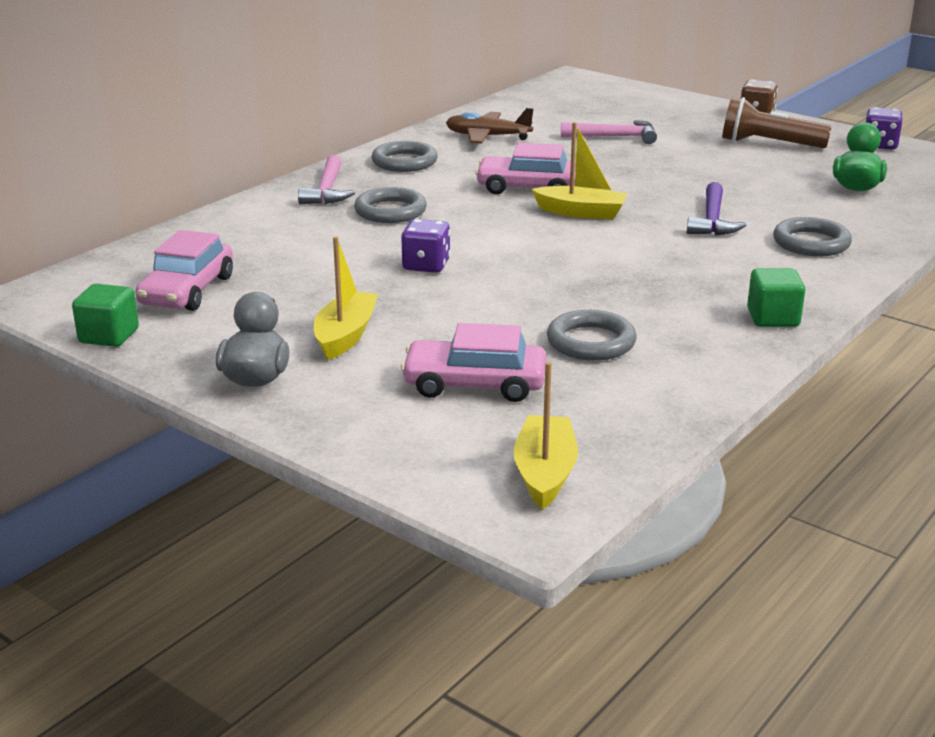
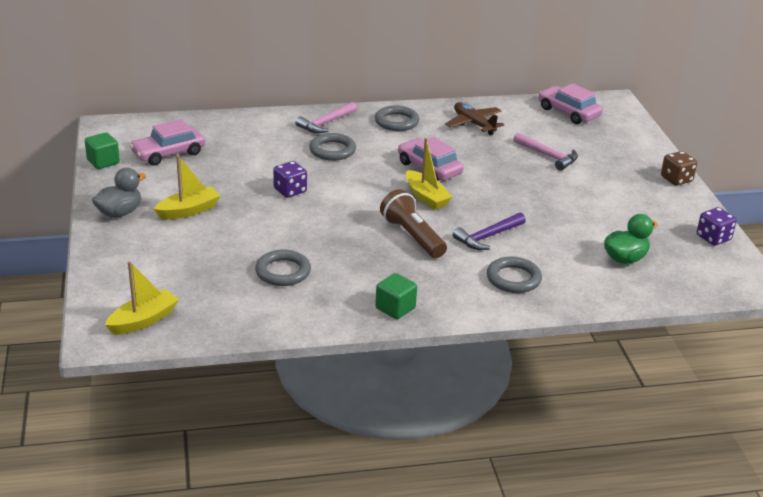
camera: 40 degrees right, 5 degrees up
(474, 384) = (194, 264): pink car -> pink car (568, 112)
(768, 144) = (636, 203): brown flashlight -> brown flashlight (412, 236)

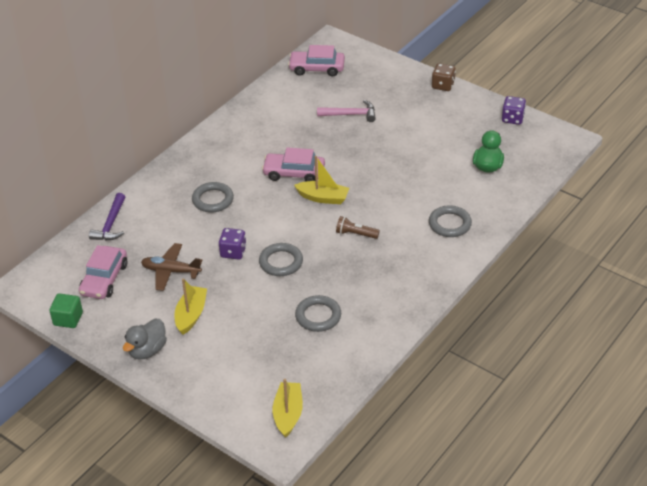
camera: 40 degrees left, 10 degrees up
(119, 213) = (147, 350): grey duck -> grey duck turned 150 degrees counterclockwise
(325, 123) = (175, 180): pink hammer -> none
(395, 308) = (416, 293): green cube -> none
(396, 122) = (220, 147): grey ring -> grey ring (281, 262)
(412, 236) = (355, 234): brown flashlight -> brown flashlight, size x0.60
(474, 124) = (272, 116): brown plane -> brown plane (171, 271)
(487, 237) = (397, 203): purple hammer -> purple hammer (111, 224)

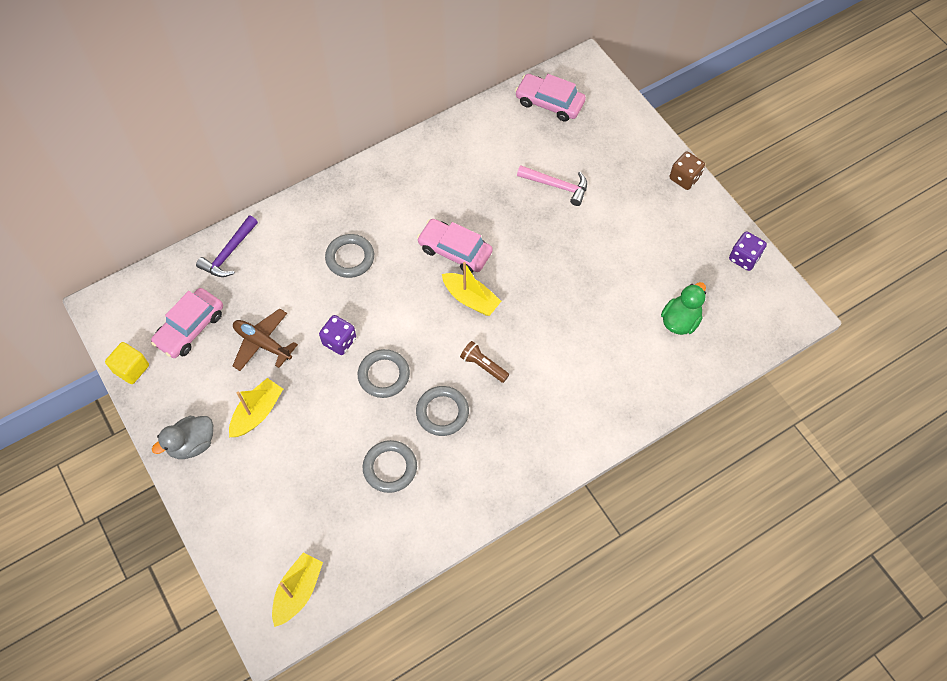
camera: 20 degrees right, 20 degrees up
(68, 319) = (131, 369): green cube -> yellow cube
(449, 224) = (596, 391): grey ring -> grey ring (442, 412)

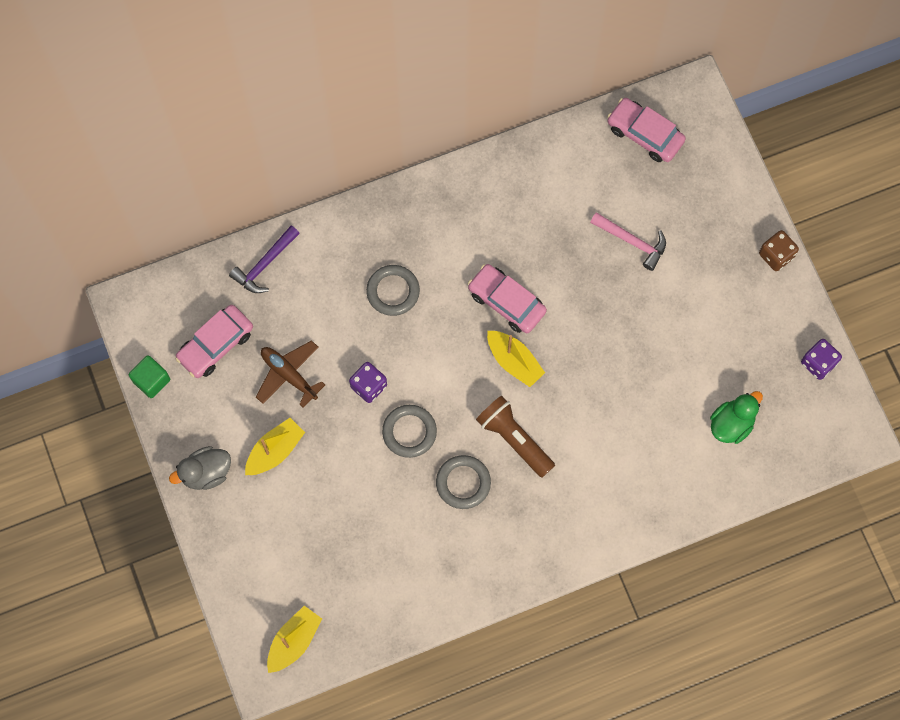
camera: 10 degrees right, 10 degrees up
(131, 369) = (151, 380): yellow cube -> green cube
(390, 468) = (401, 532): grey ring -> none
(483, 365) = (514, 439): brown flashlight -> brown flashlight, size x1.66

